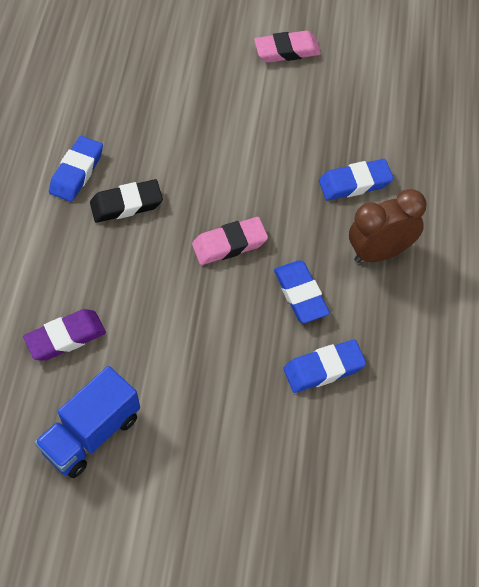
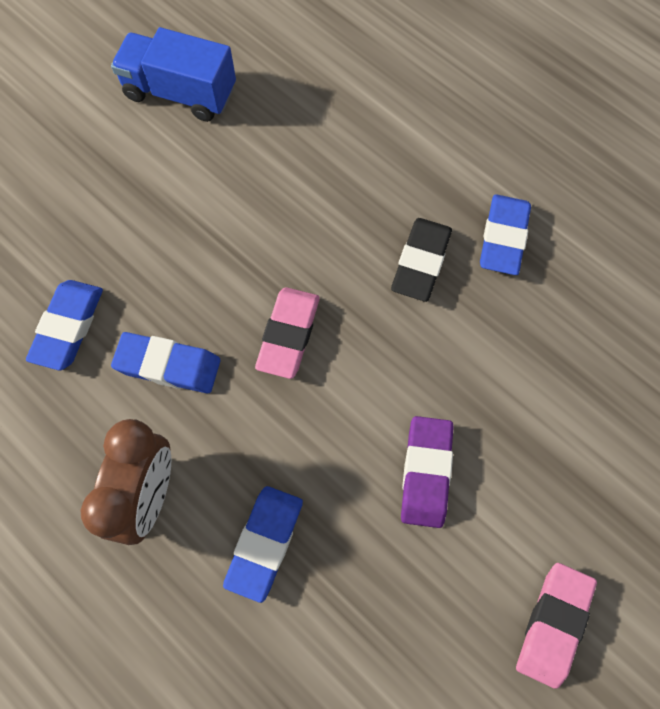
camera: 125 degrees right, 10 degrees up
(66, 337) = (296, 122): purple eraser -> purple eraser (426, 473)
(77, 172) = (503, 238): blue eraser -> blue eraser turned 45 degrees clockwise
(92, 434) = (180, 93): blue truck -> blue truck turned 60 degrees counterclockwise

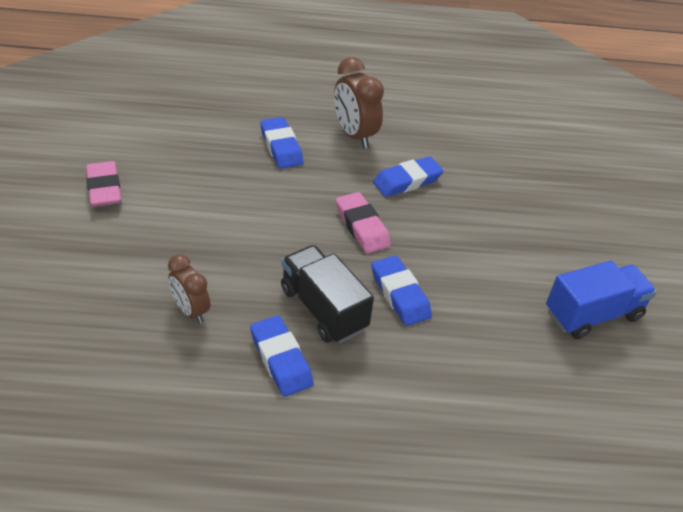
camera: 135 degrees right, 25 degrees down
(68, 327) = (475, 169): blue eraser -> blue eraser (400, 294)
(421, 262) = (323, 309): black eraser -> black truck
(426, 473) = (223, 210): purple eraser -> none
(554, 349) = (191, 310): none -> brown clock

